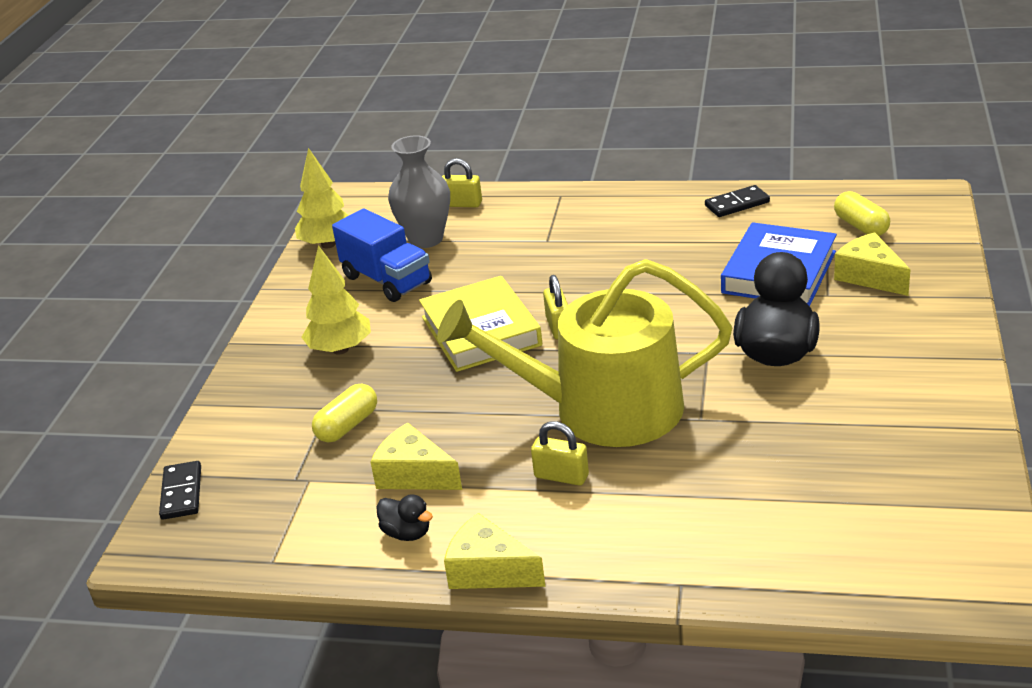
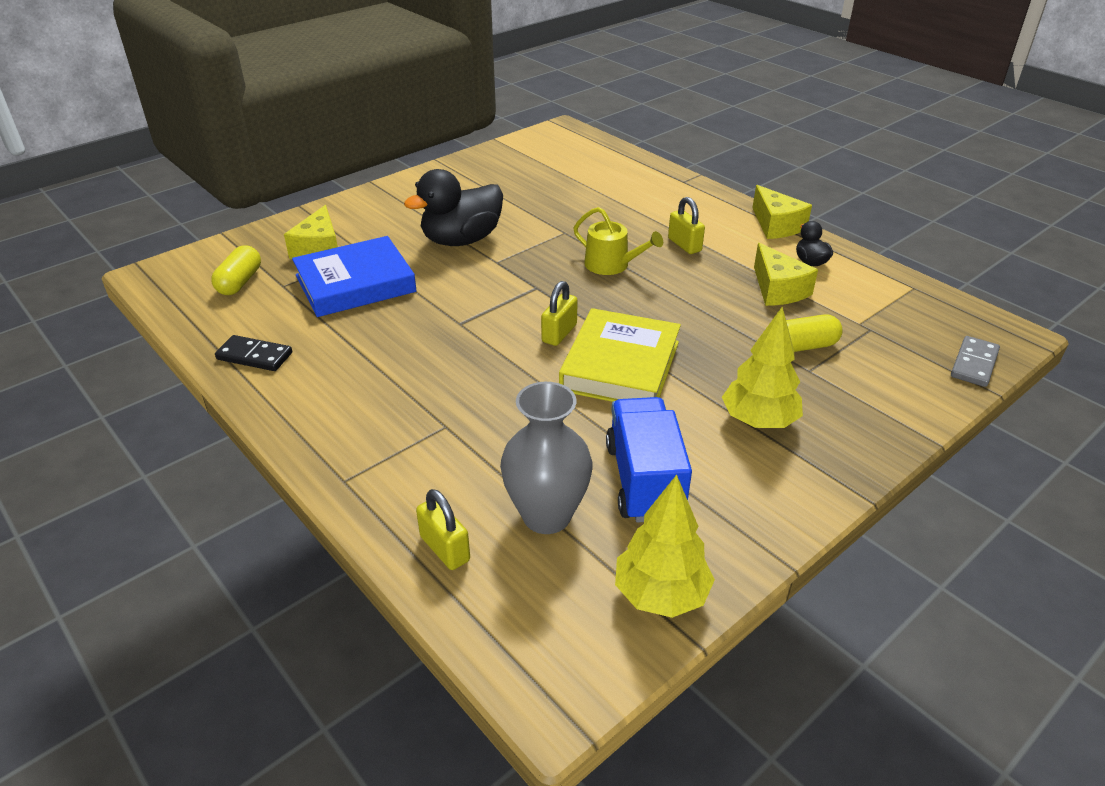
camera: 145 degrees left, 5 degrees up
(182, 493) = (974, 364): black domino -> grey domino
(601, 409) = (612, 265): yellow watering can -> yellow watering can, size x0.43

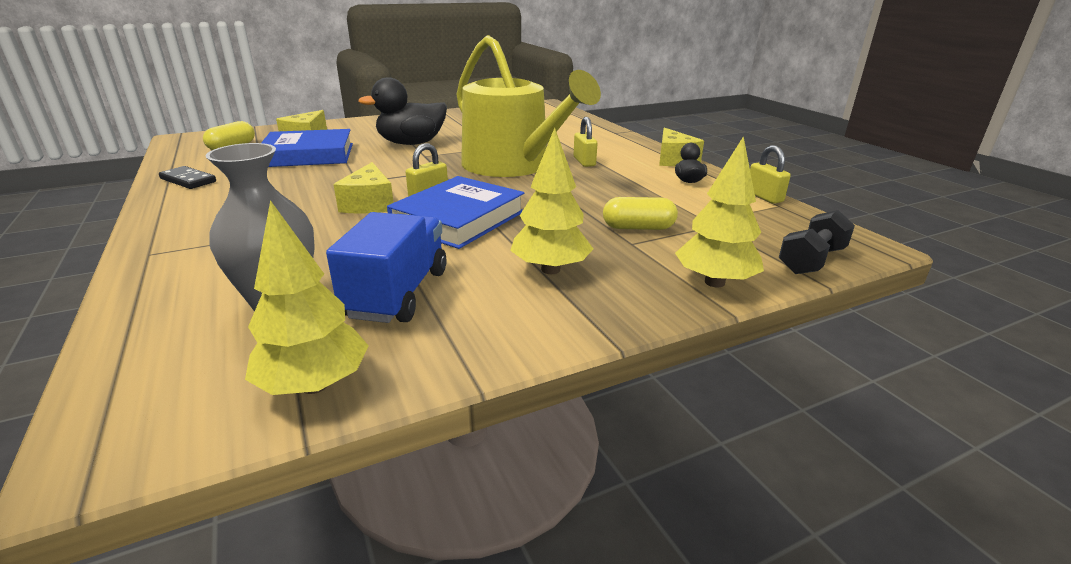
camera: 15 degrees right, 10 degrees down
(445, 548) = (163, 310): yellow padlock -> yellow padlock (764, 197)
(612, 265) = (513, 166): yellow watering can -> yellow watering can, size x2.33
(620, 366) = (458, 219): yellow book -> blue book
(778, 289) = (644, 193): yellow cheese -> yellow cheese (369, 203)
(907, 408) = (714, 282): none -> yellow tree
(974, 364) = (811, 260): grey domino -> black dumbbell

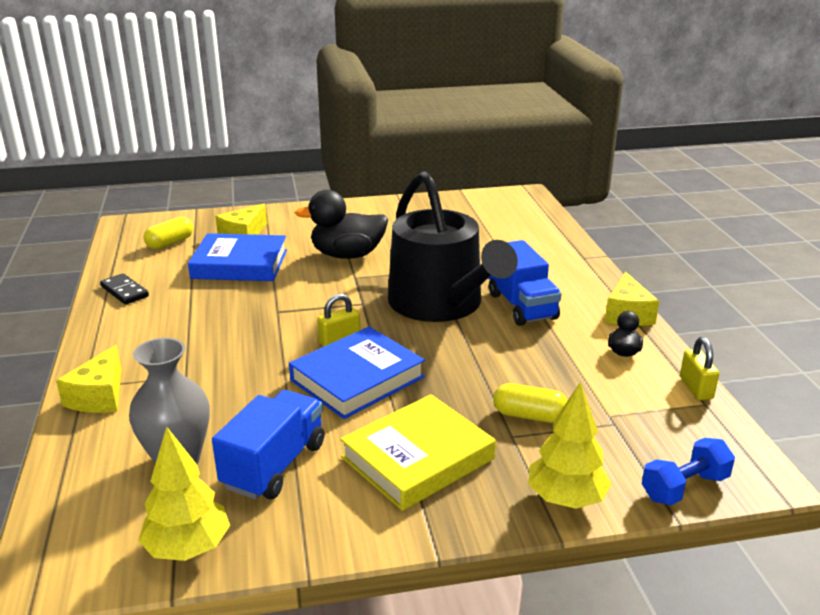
camera: 15 degrees right, 0 degrees up
(369, 203) = (280, 346): yellow cheese -> yellow cheese (99, 396)
(513, 166) = (441, 304): yellow watering can -> black watering can
(550, 269) = (417, 458): yellow tree -> yellow book
(584, 162) = (522, 306): yellow padlock -> blue truck
(811, 260) = (684, 487): black dumbbell -> blue dumbbell

